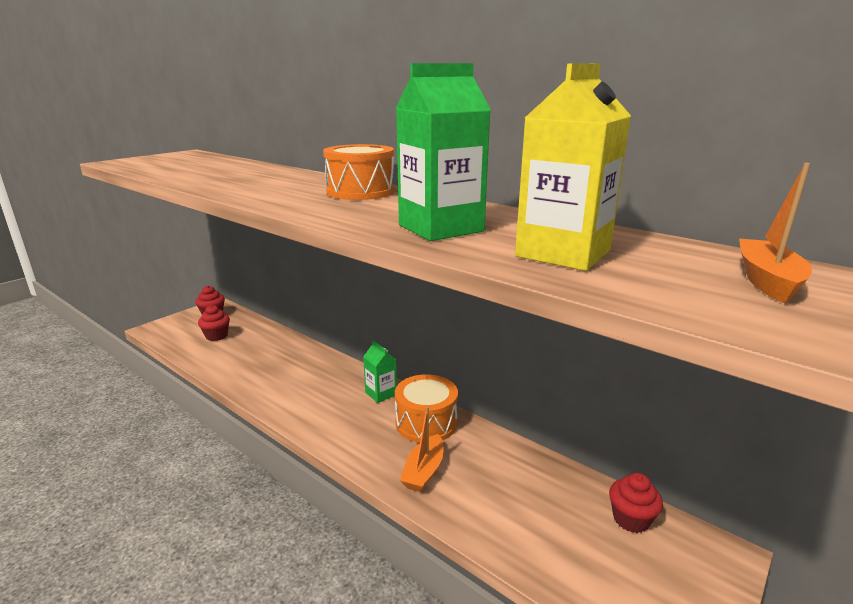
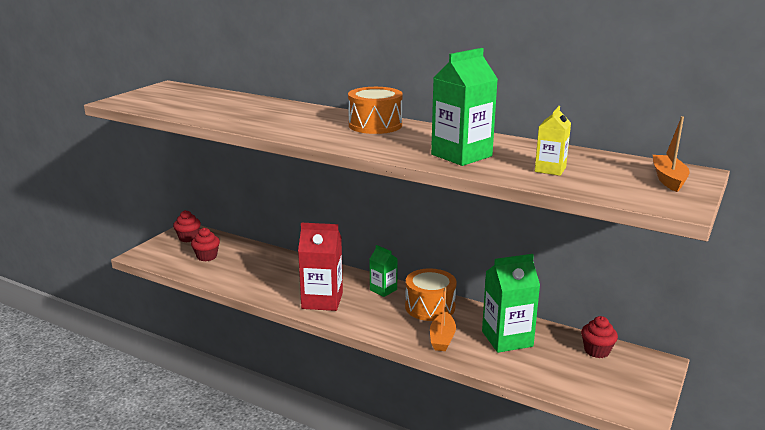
camera: 10 degrees left, 0 degrees up
(305, 400) = (322, 300): none -> red carton
(509, 482) = (507, 339): none -> green carton
(563, 253) = (550, 169): yellow carton -> yellow carton, size x0.57

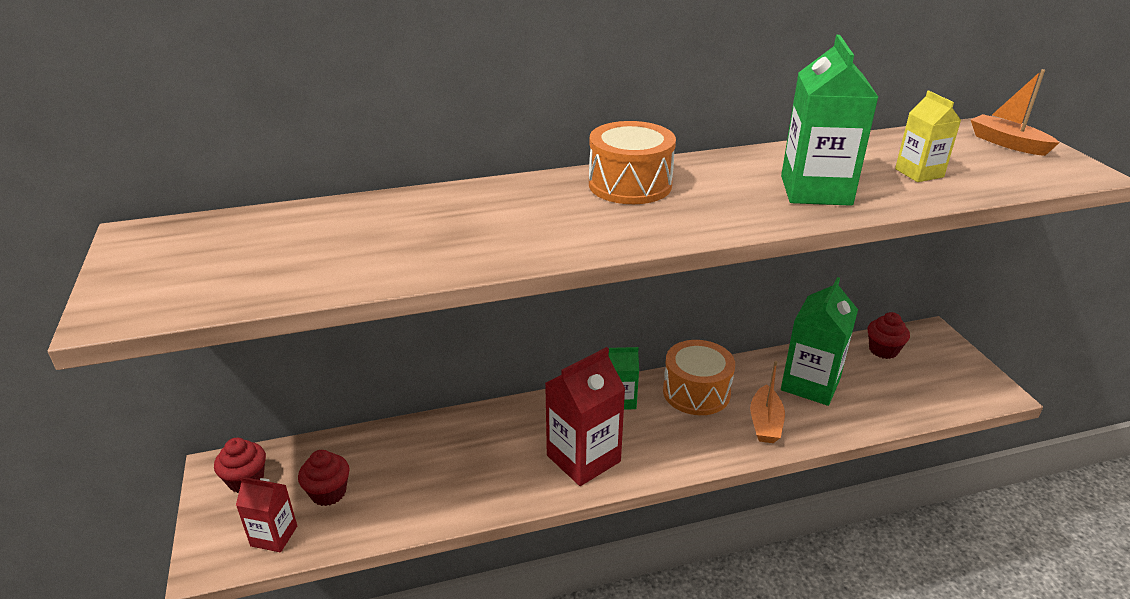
camera: 45 degrees left, 10 degrees up
(168, 259) = (274, 536): none -> red carton
(442, 338) = (765, 423): orange boat -> orange boat turned 45 degrees clockwise

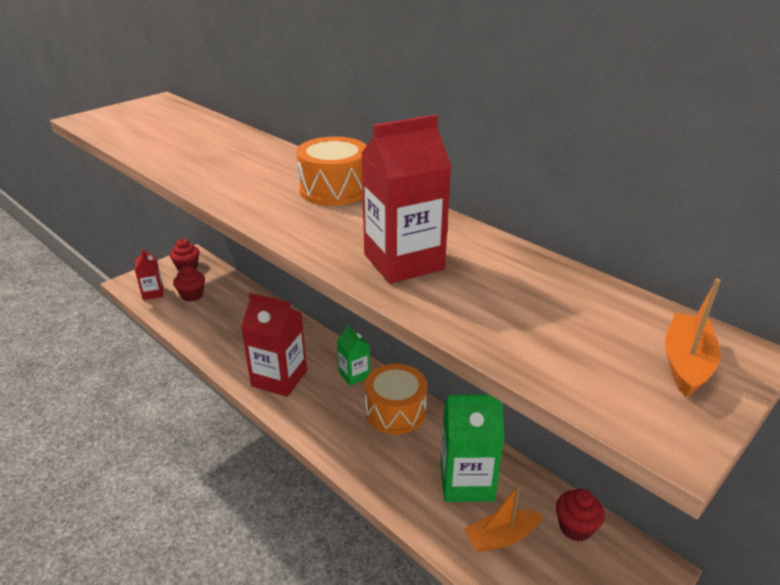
camera: 60 degrees right, 0 degrees up
(765, 423) = (387, 464): orange boat -> orange boat (501, 537)
(815, 190) = (403, 262): green carton -> red carton
(919, 173) = (510, 310): yellow carton -> none

